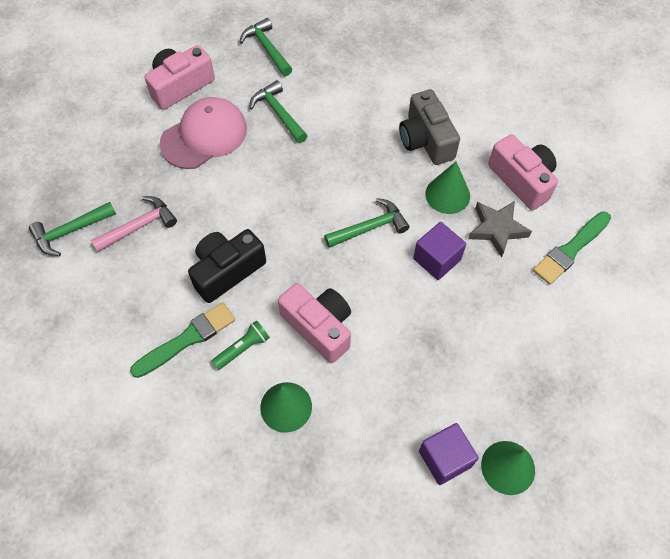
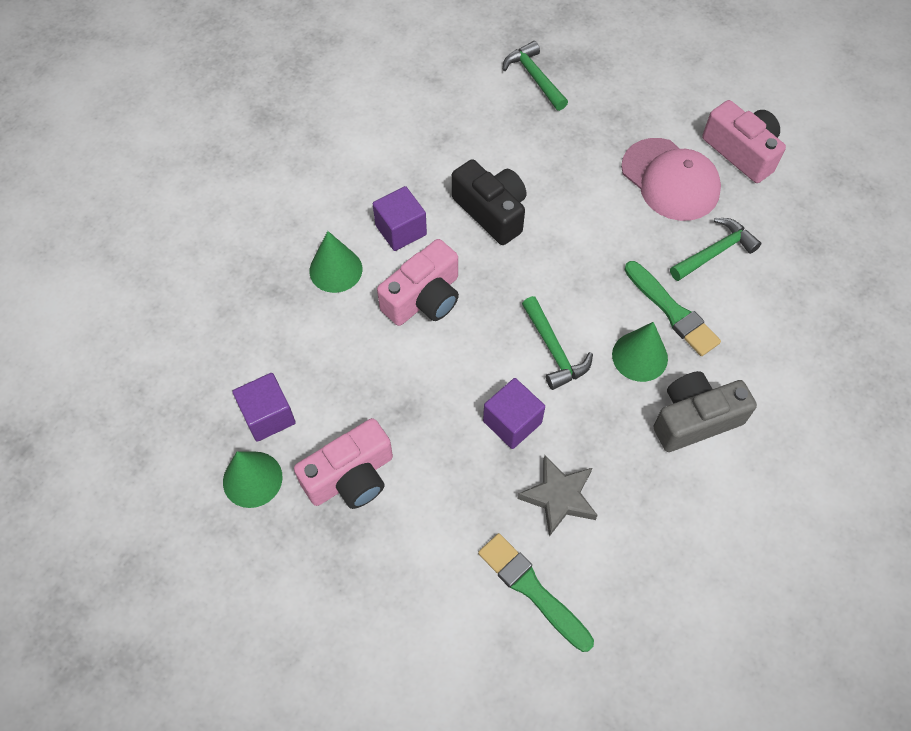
camera: 90 degrees right, 0 degrees up
(139, 226) = (544, 132): pink hammer -> none
(187, 339) = (412, 183): green brush -> green brush (672, 311)
(243, 348) = (401, 230): green flashlight -> purple cube
(267, 48) = (820, 236): green hammer -> none
(447, 195) = (608, 440): green cone -> green cone (639, 356)
(522, 180) = (640, 538): pink camera -> pink camera (351, 477)

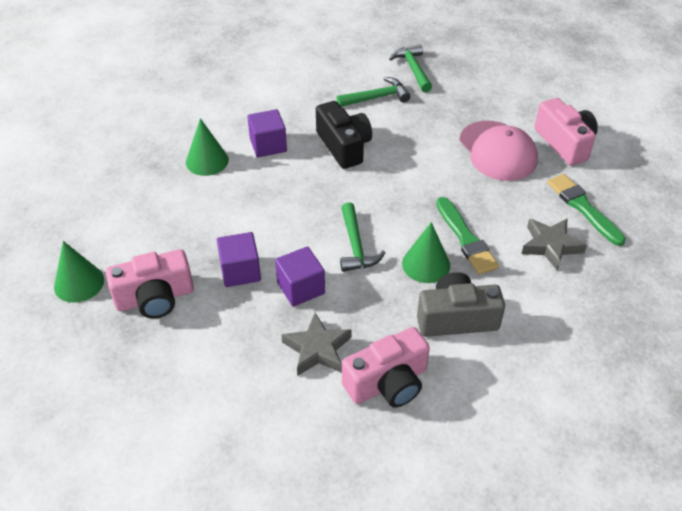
camera: 15 degrees right, 15 degrees down
(268, 416) = (111, 244): purple cube -> purple cube (240, 271)
(424, 298) = (266, 192): pink camera -> pink camera (388, 383)
(532, 589) = (266, 411): green brush -> green brush (583, 208)
(715, 252) = (518, 205): green hammer -> green hammer (377, 97)
(766, 299) = (550, 246): none -> grey star

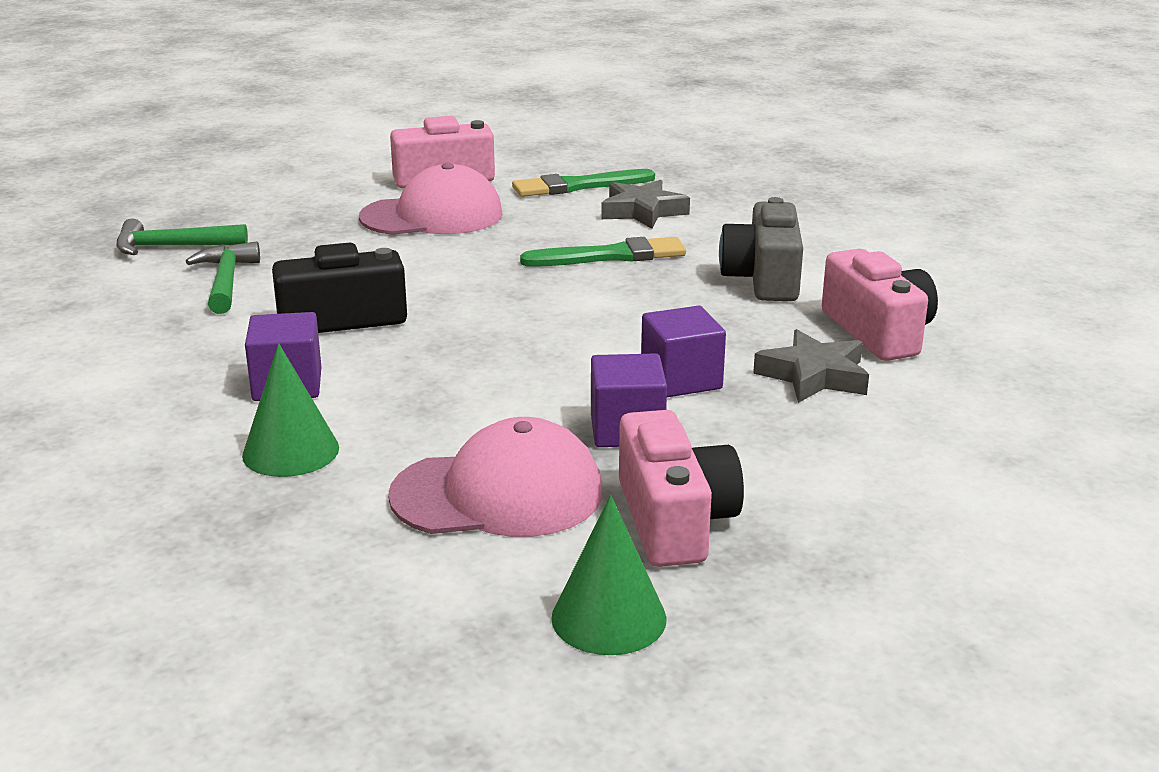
camera: 80 degrees left, 20 degrees down
(175, 233) = (498, 494): none -> pink cap
(355, 246) = (598, 330): green hammer -> none
(426, 264) = (654, 286): green cone -> none

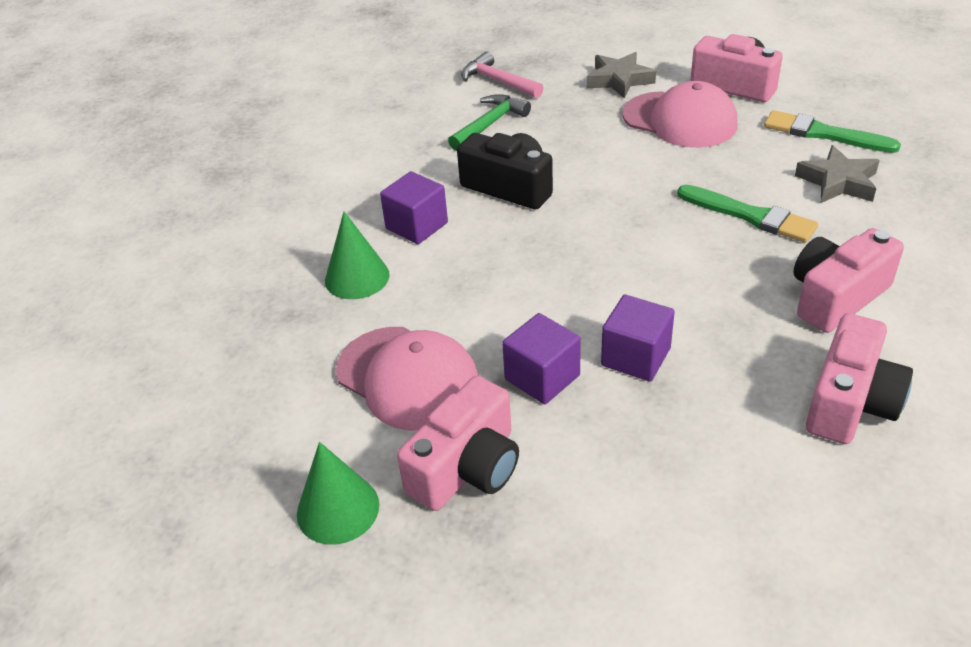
camera: 50 degrees right, 15 degrees up
(172, 247) = (498, 81): green hammer -> pink hammer
(763, 278) = (836, 297): grey camera -> pink camera
(814, 376) = (733, 412): grey star -> grey star (619, 80)

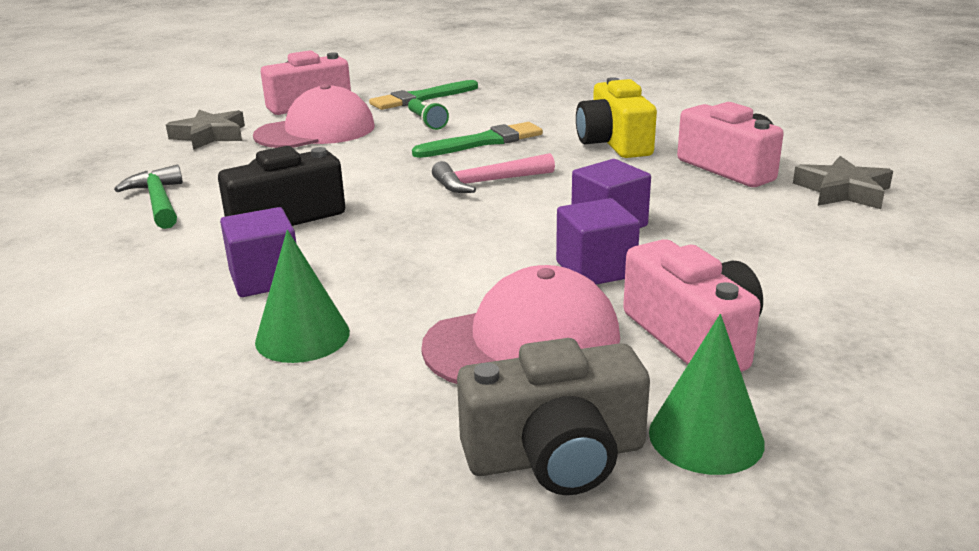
camera: 65 degrees left, 15 degrees down
(284, 441) = (556, 456): none -> grey camera
(498, 81) = (92, 181): pink hammer -> pink hammer (487, 182)
(764, 164) = (427, 122): none -> green flashlight
(836, 297) = (614, 143): pink camera -> yellow camera
(838, 182) = (485, 109): grey star -> grey star (843, 191)

